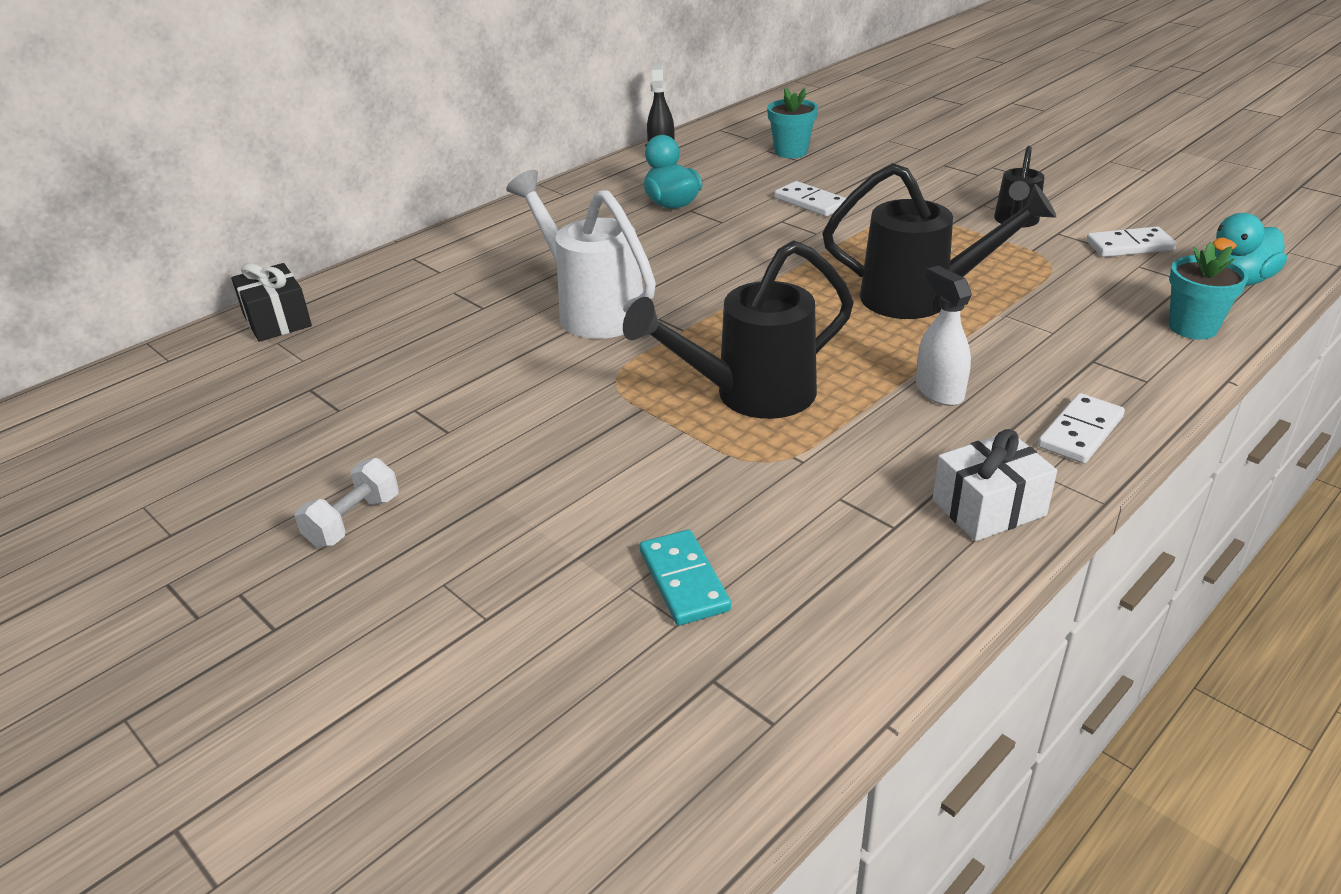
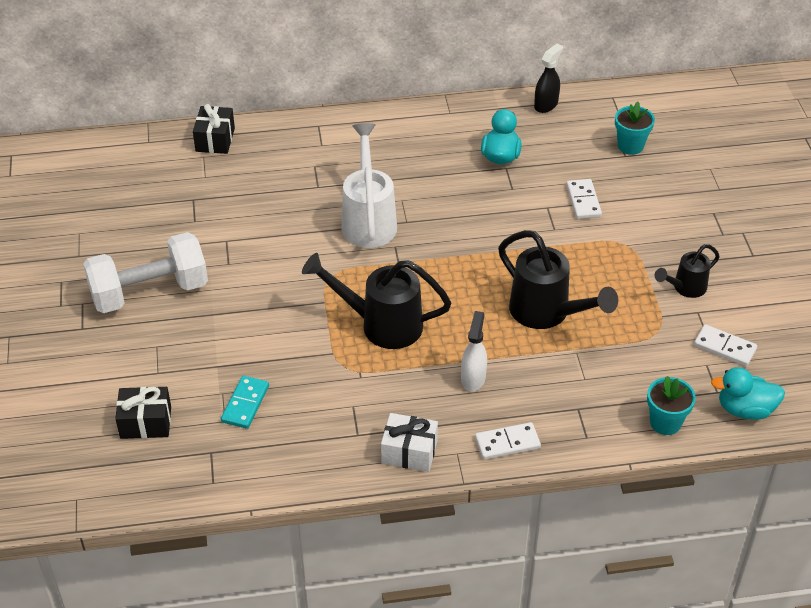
camera: 35 degrees right, 10 degrees up
(353, 521) = (149, 292): white dumbbell -> white dumbbell, size x2.21
(547, 703) = (146, 422): none -> black gift

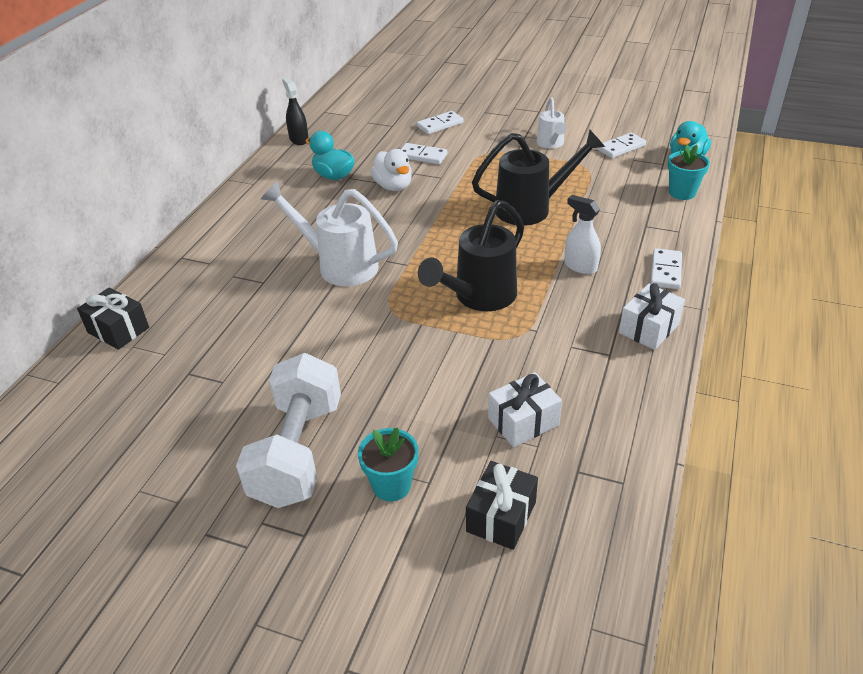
camera: 60 degrees left, 5 degrees down
(245, 404) = (523, 422): turquoise domino -> white gift
(513, 203) = (393, 186): none -> white duck
(630, 146) = (384, 120): turquoise flower pot -> turquoise flower pot (391, 485)
(656, 189) = (440, 125): none -> white domino
(685, 288) = (551, 144): black watering can -> white watering can

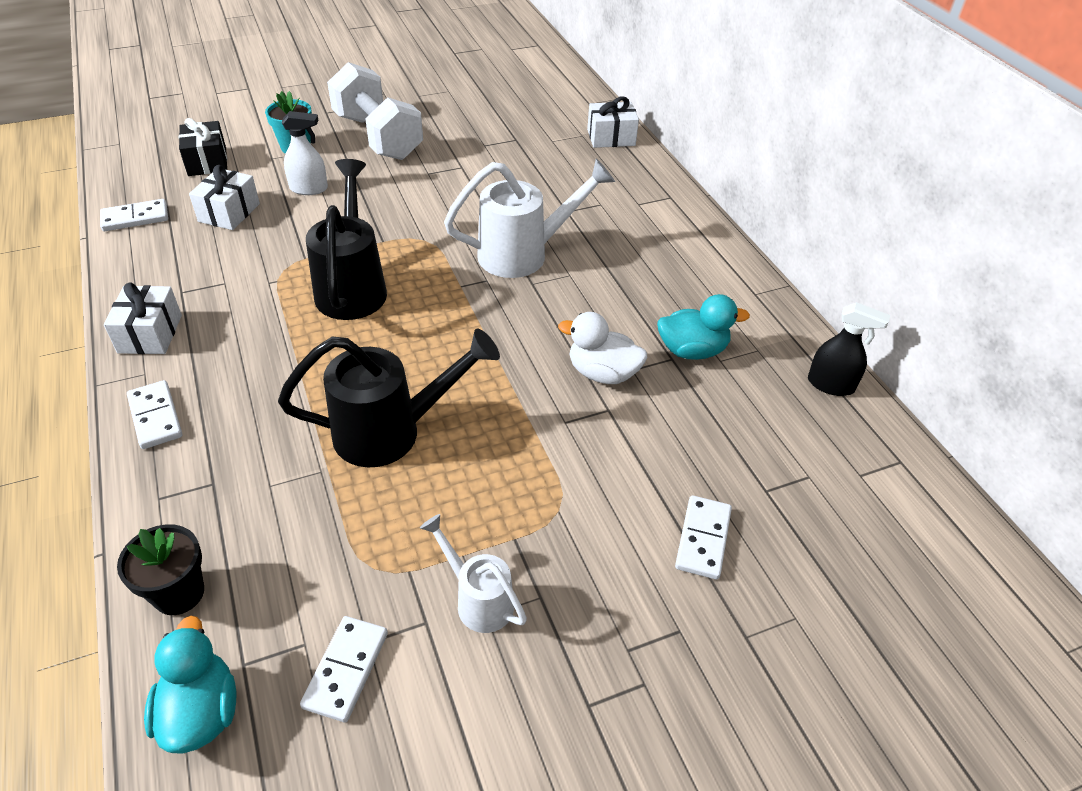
camera: 135 degrees right, 5 degrees up
(118, 330) = (611, 137): black gift -> white gift
(422, 156) = (637, 448): white domino -> white domino (135, 218)
(532, 208) = (392, 432): black watering can -> black watering can turned 135 degrees counterclockwise
(580, 266) = (268, 373): white spray bottle -> white spray bottle (309, 189)
(682, 193) = (179, 593): turquoise flower pot -> black flower pot

